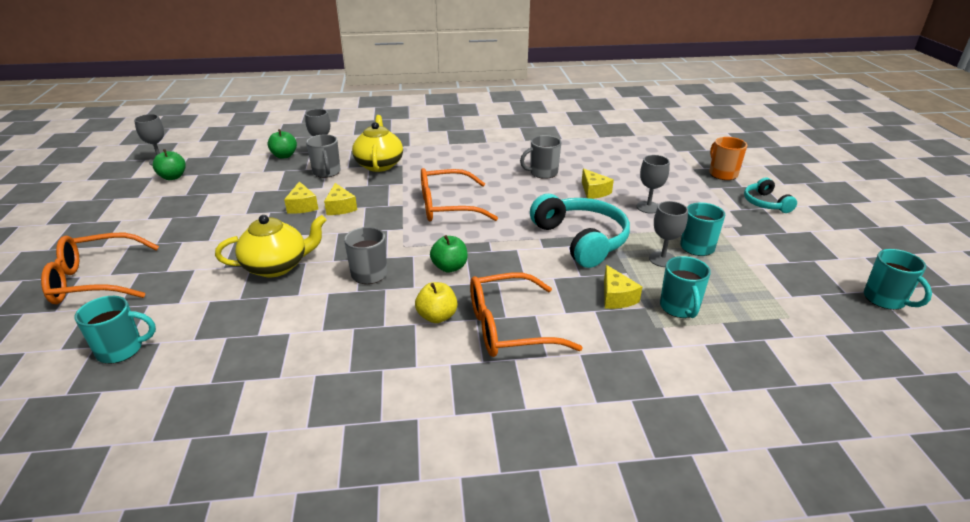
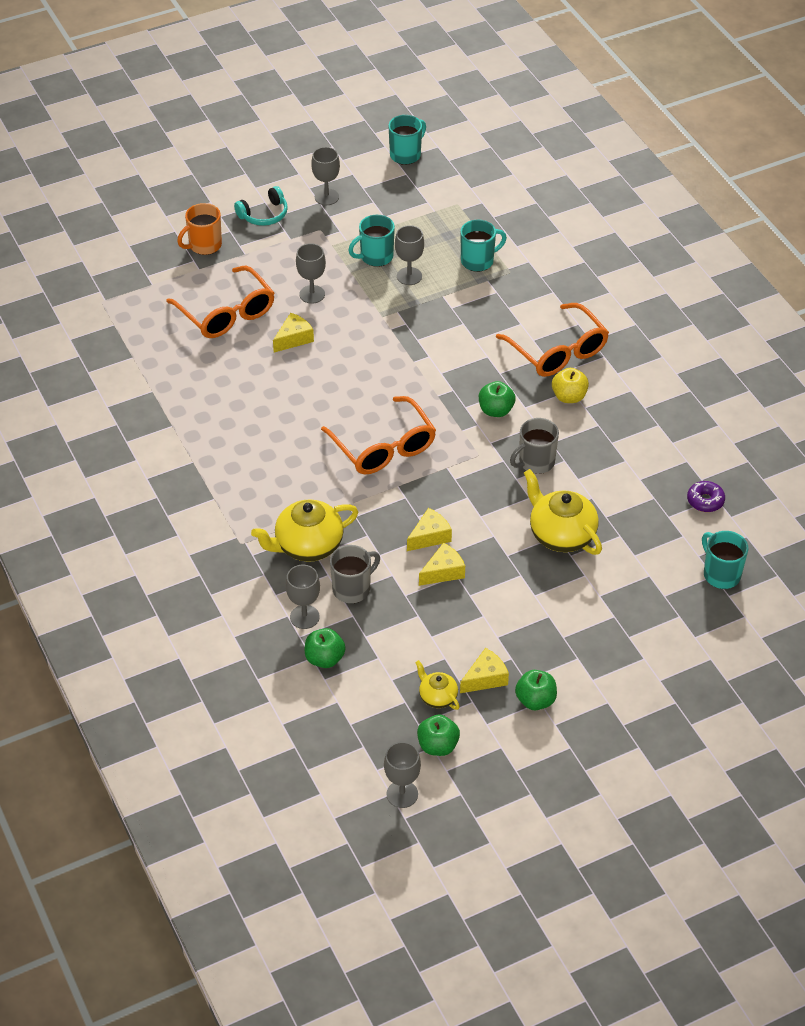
camera: 110 degrees left, 15 degrees up
(95, 280) = (658, 662): orange glasses -> orange glasses (227, 313)
(150, 217) = (535, 700): none -> green apple
(206, 184) = (437, 697): none -> yellow teapot
(215, 372) = (705, 501): none -> purple donut
(543, 173) = (265, 388): grey mug -> none
(581, 240) = (402, 332): turquoise headphones -> none
(616, 297) = (483, 297): yellow cheese -> yellow cheese (485, 678)
(795, 237) = (326, 197): none -> grey goblet

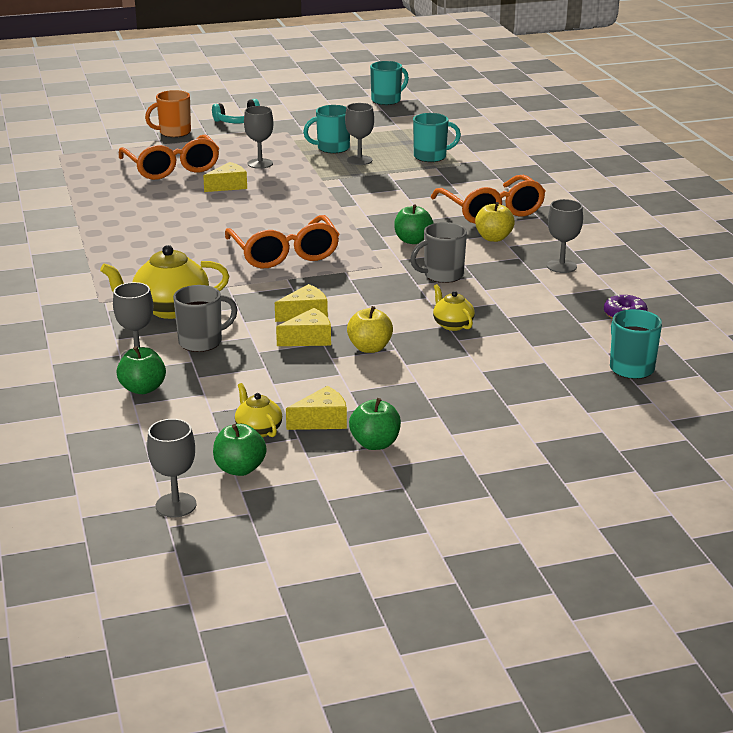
camera: 10 degrees right, 20 degrees down
(326, 197) = (302, 116): grey goblet -> grey goblet (561, 266)
(498, 577) = (369, 348): none -> yellow apple
(561, 534) = (452, 324): yellow teapot -> yellow teapot, size x0.53

